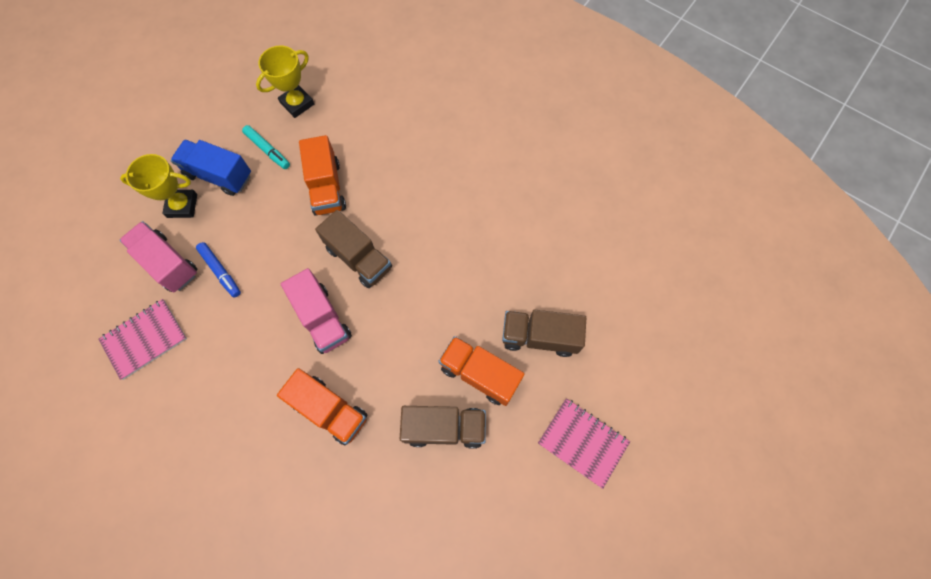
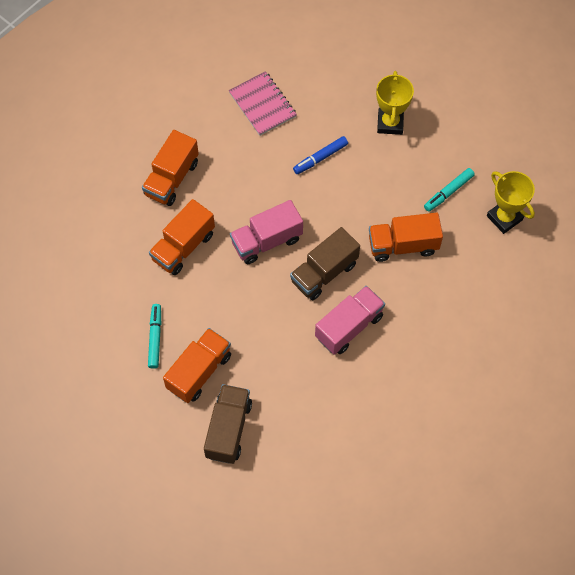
camera: 95 degrees right, 5 degrees down
(168, 263) = (332, 116): pink truck -> pink truck (349, 327)
(219, 175) = (421, 151): blue truck -> none
(238, 435) = (171, 178): none -> orange truck
(444, 428) = (155, 338): brown truck -> turquoise marker
(583, 442) = (126, 455): pink notebook -> none

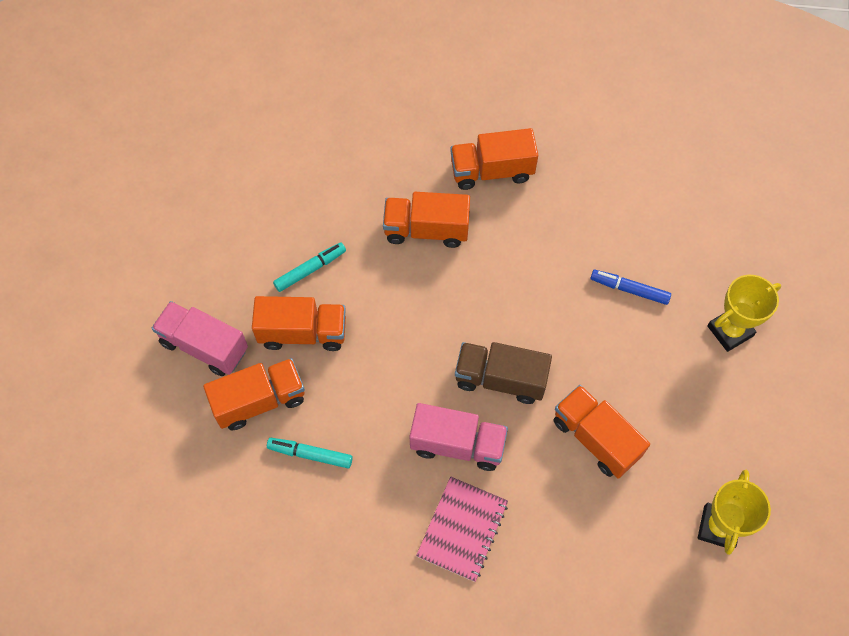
camera: 55 degrees right, 0 degrees up
(228, 429) = (260, 401): brown truck -> orange truck
(262, 105) = (643, 196): pink notebook -> pink notebook (462, 529)
(266, 241) = (493, 301): pink truck -> pink truck (204, 346)
(448, 192) = (699, 445): turquoise marker -> turquoise marker (310, 454)

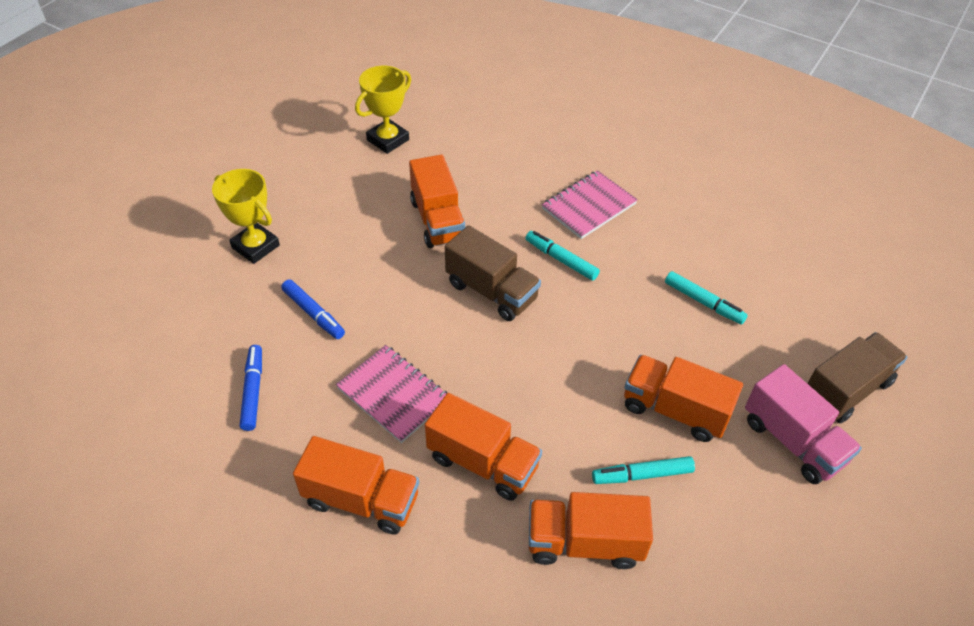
camera: 155 degrees left, 15 degrees down
(167, 414) = (846, 390): none -> brown truck
(260, 401) = (742, 364): orange truck -> orange truck (584, 542)
(457, 444) = (561, 260): pink truck -> turquoise marker
(520, 251) = (393, 394): none -> pink notebook
(621, 209) = (253, 391): none -> blue marker
(730, 331) = (255, 246): yellow trophy -> yellow trophy turned 45 degrees clockwise

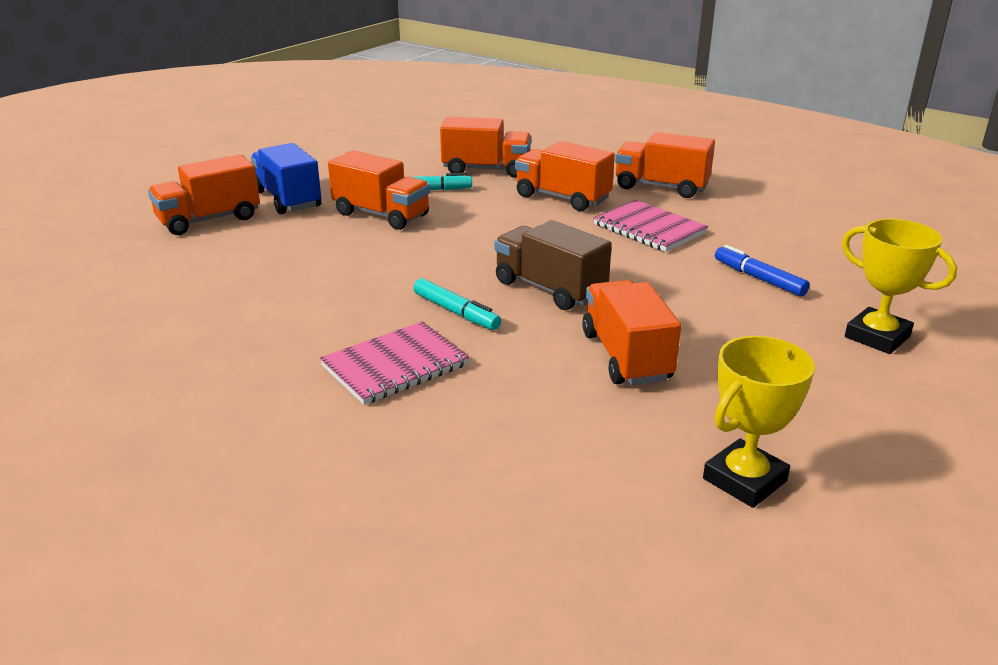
camera: 175 degrees left, 20 degrees down
(253, 391) = (789, 234): blue marker -> none
(703, 302) = (300, 274): turquoise marker -> none
(793, 441) = (288, 199): pink truck -> blue truck
(846, 390) = (209, 220): brown truck -> orange truck

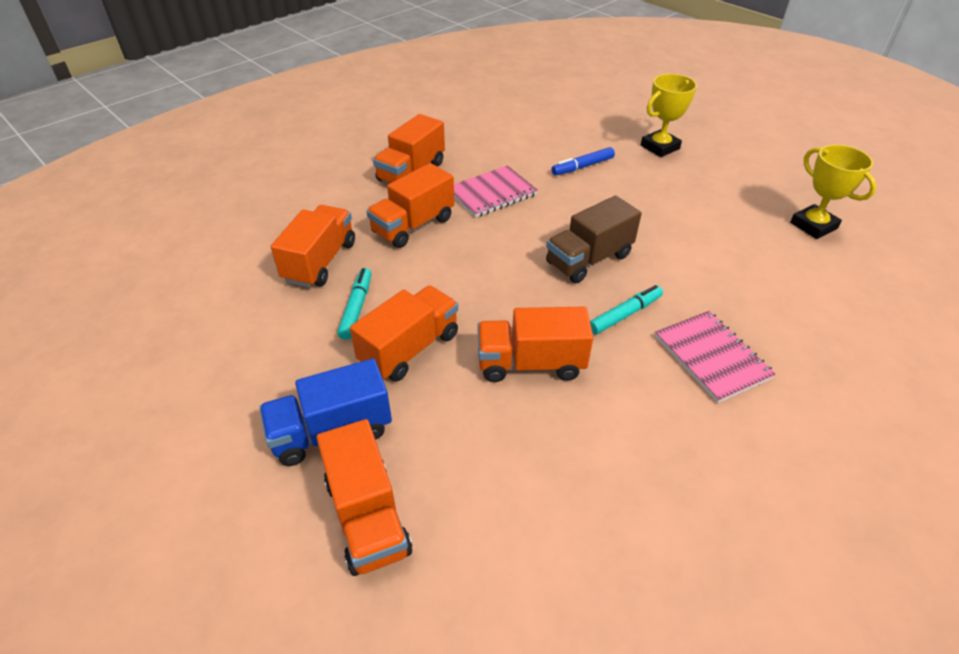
camera: 80 degrees left, 15 degrees up
(626, 356) = (688, 241): orange truck -> orange truck (530, 363)

